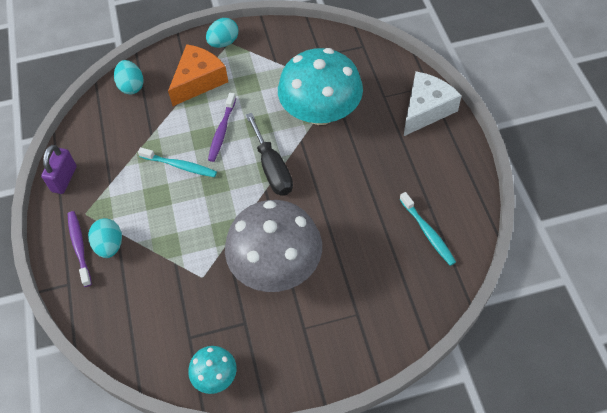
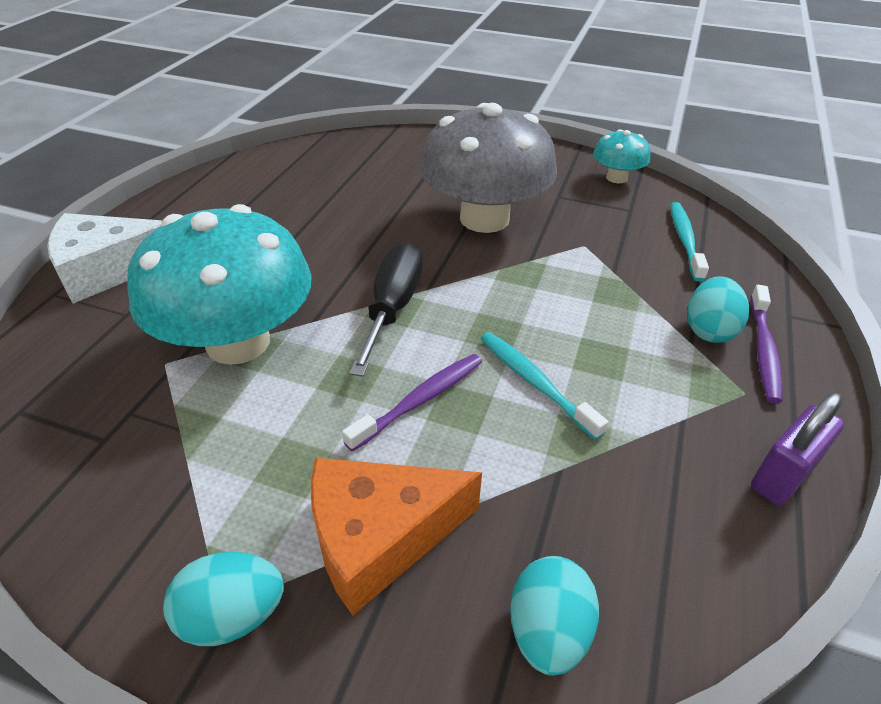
camera: 150 degrees left, 15 degrees down
(428, 232) = (294, 176): turquoise toothbrush -> turquoise toothbrush (684, 240)

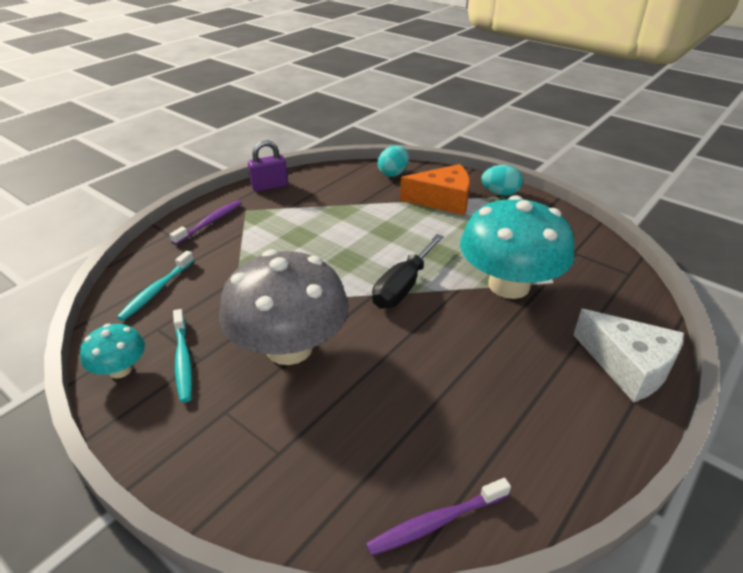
camera: 160 degrees left, 5 degrees down
(108, 270) = (628, 366): white cheese -> white cheese turned 45 degrees clockwise
(420, 400) = (407, 237): purple toothbrush -> purple toothbrush (436, 522)
(535, 383) = (343, 232): turquoise toothbrush -> turquoise toothbrush (183, 360)
(709, 330) = (224, 236): turquoise egg -> none

